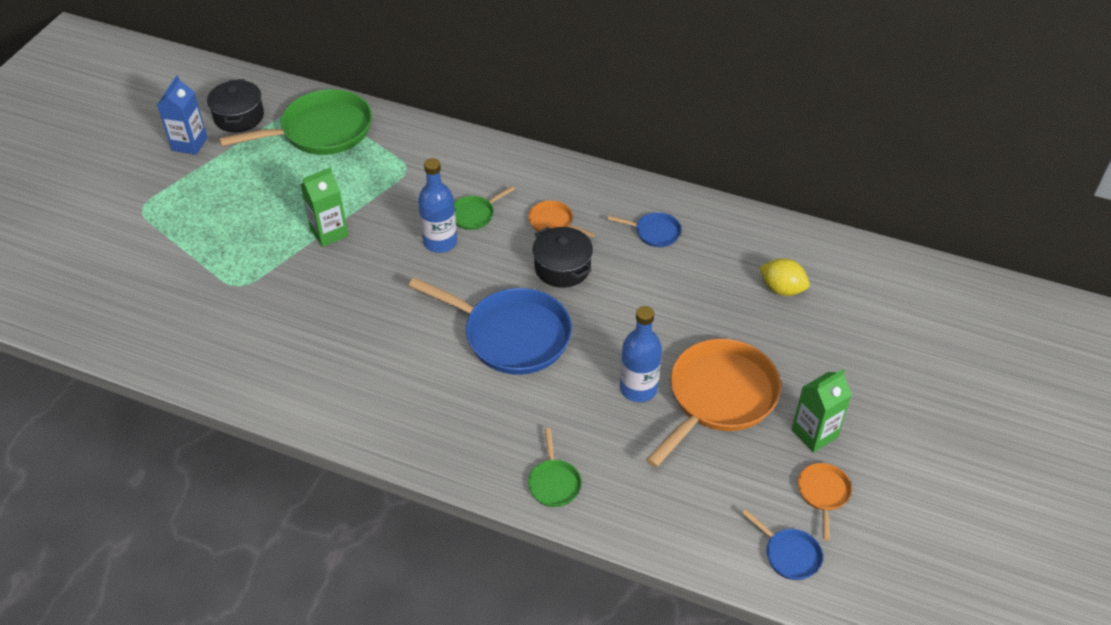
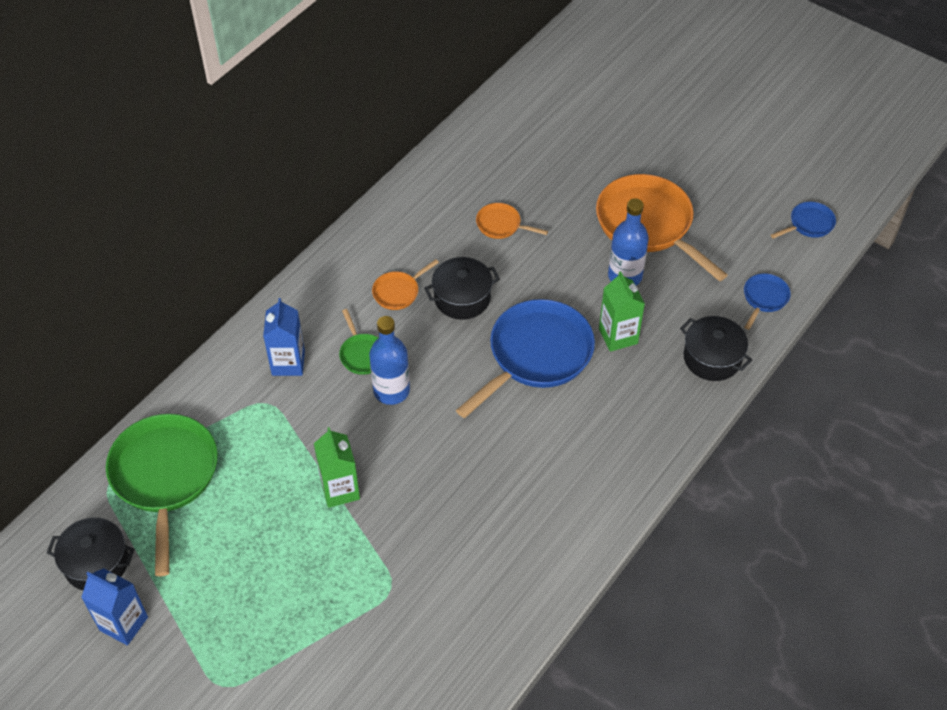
camera: 75 degrees left, 5 degrees up
(451, 171) = (288, 363): none -> blue carton
(554, 482) = (712, 358): green pan -> black pot
(654, 232) = (440, 218): blue pan -> blue pan (764, 298)
(782, 289) = (540, 150): yellow lemon -> none
(814, 433) = (699, 176): green carton -> green carton (618, 336)
(823, 494) = (758, 188): orange pan -> orange pan (501, 225)

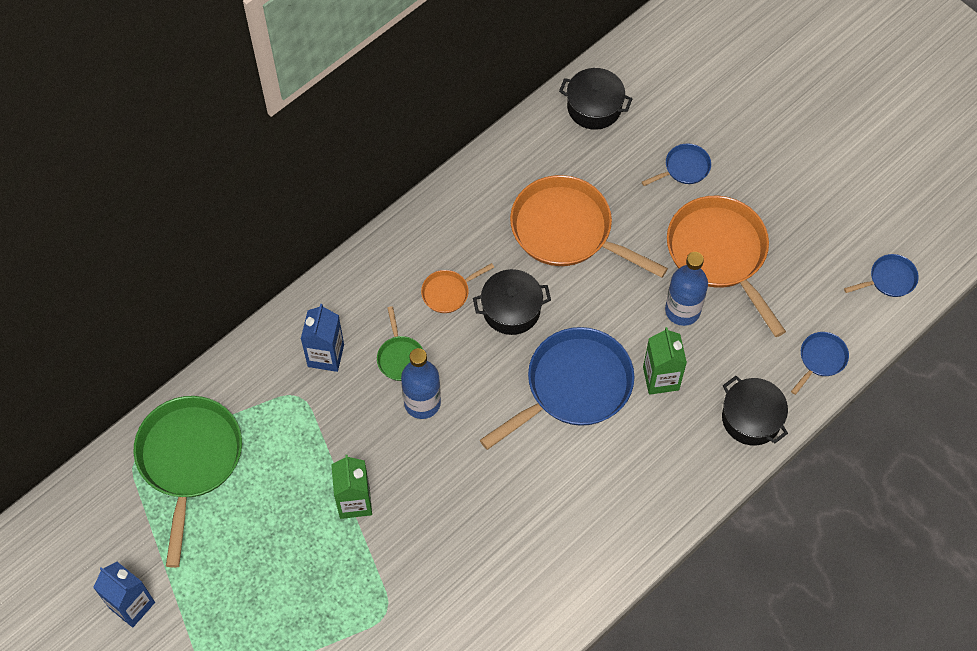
camera: 10 degrees right, 10 degrees up
(96, 563) = (114, 539): black pot -> black pot (594, 107)
(501, 225) = (567, 231): orange pan -> orange pan, size x2.17
(598, 160) = (684, 168): none -> blue pan

